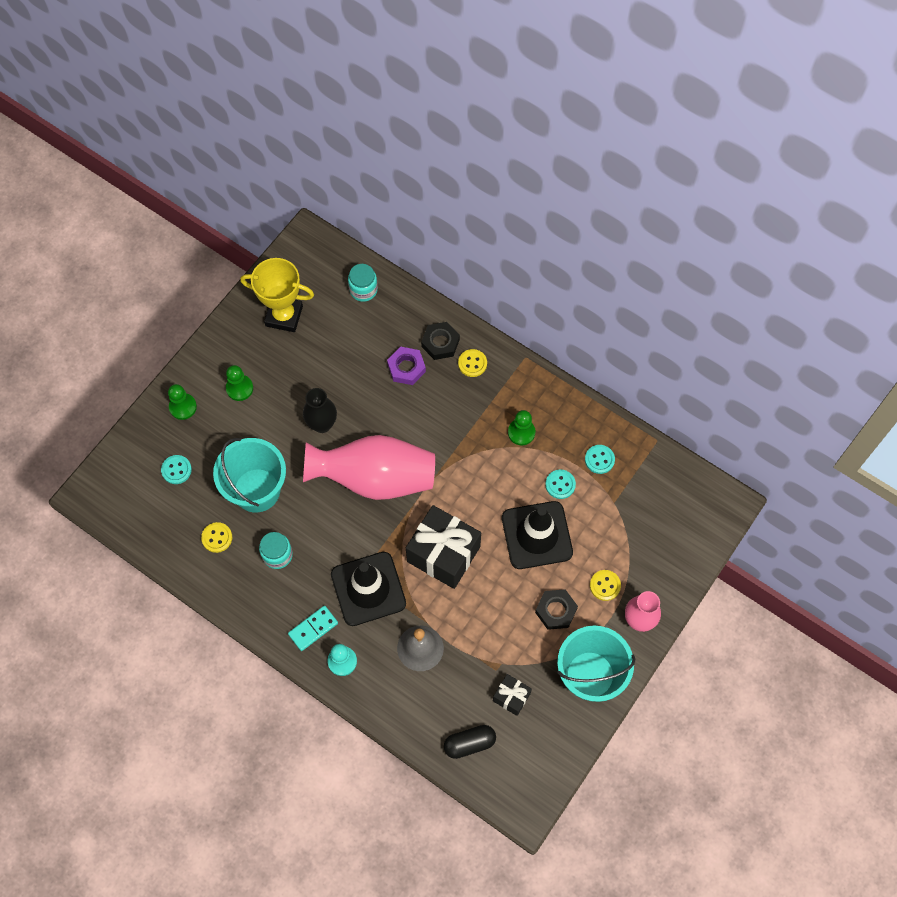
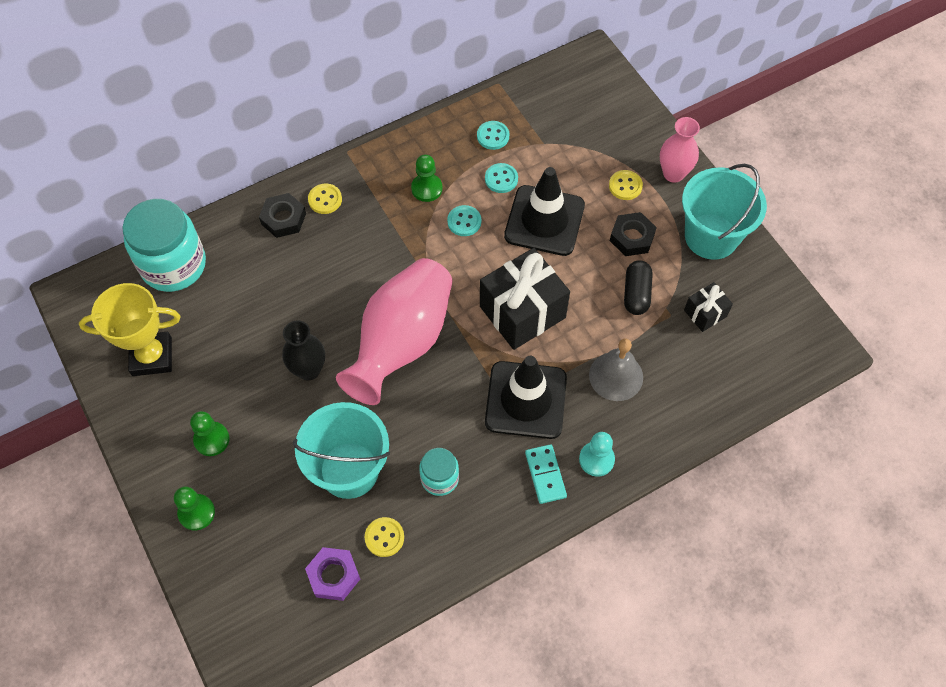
camera: 65 degrees left, 5 degrees down
(176, 470) = (273, 551): turquoise button -> turquoise button (464, 221)
(284, 316) = (152, 357): yellow trophy -> yellow trophy turned 45 degrees clockwise
(363, 290) = (173, 265): turquoise jar -> turquoise jar, size x1.92
(406, 368) = (292, 261): purple nut -> purple nut (333, 575)
(469, 743) = (738, 371): black capsule -> black capsule (636, 294)

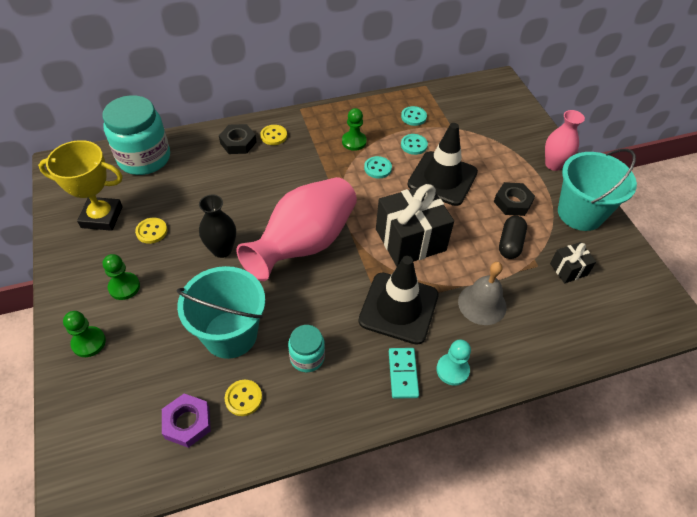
camera: 10 degrees right, 10 degrees down
(625, 186) = (513, 166): yellow button -> yellow button (151, 231)

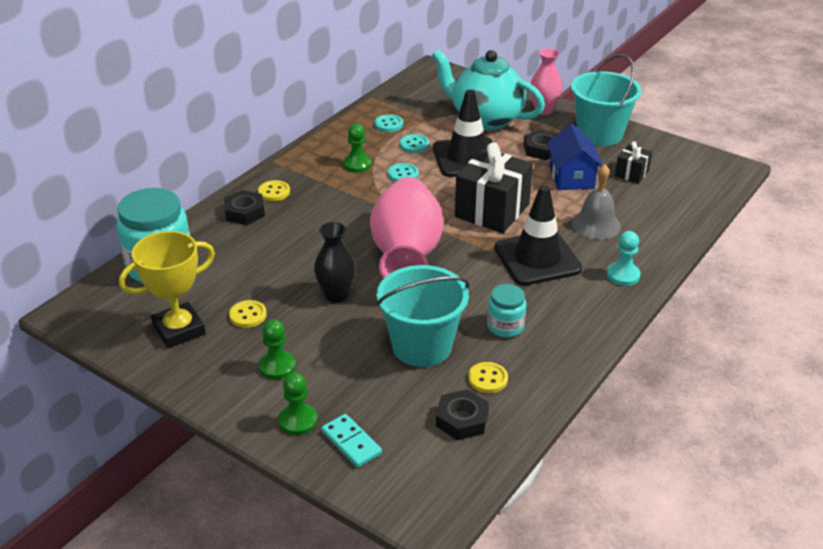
camera: 35 degrees left, 15 degrees down
(187, 422) = (462, 419): purple nut -> black nut
(403, 374) = (591, 297): turquoise domino -> turquoise domino (351, 442)
(494, 149) = (485, 119): none -> turquoise teapot
(510, 244) = (571, 177): black capsule -> blue house

